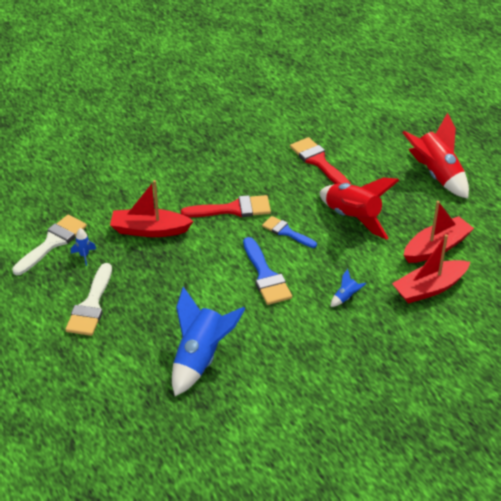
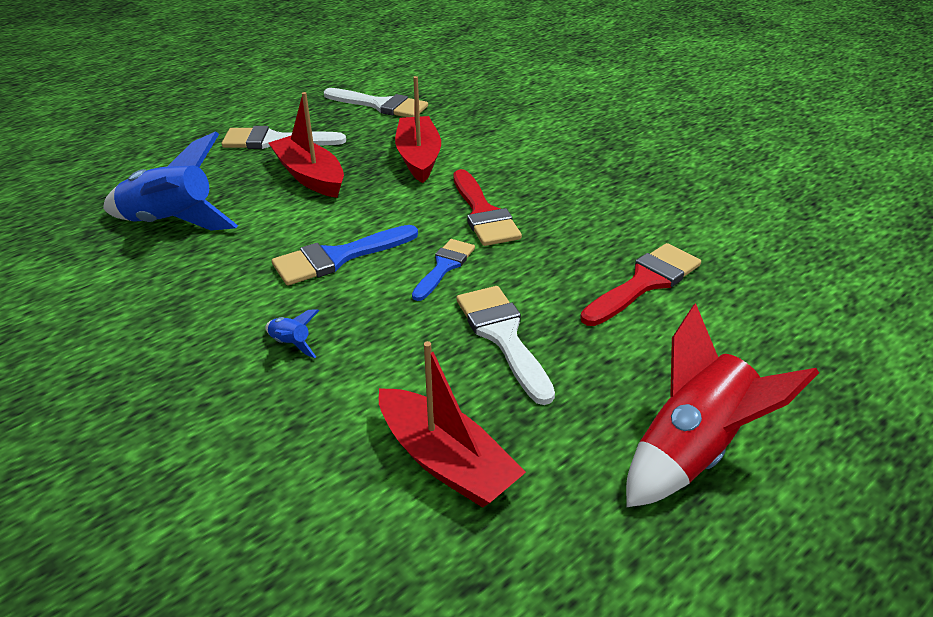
camera: 80 degrees right, 5 degrees down
(84, 255) = (361, 125): blue rocket -> none
(353, 218) = (502, 336): red rocket -> white brush
(429, 288) = (319, 455): red boat -> red boat (310, 176)

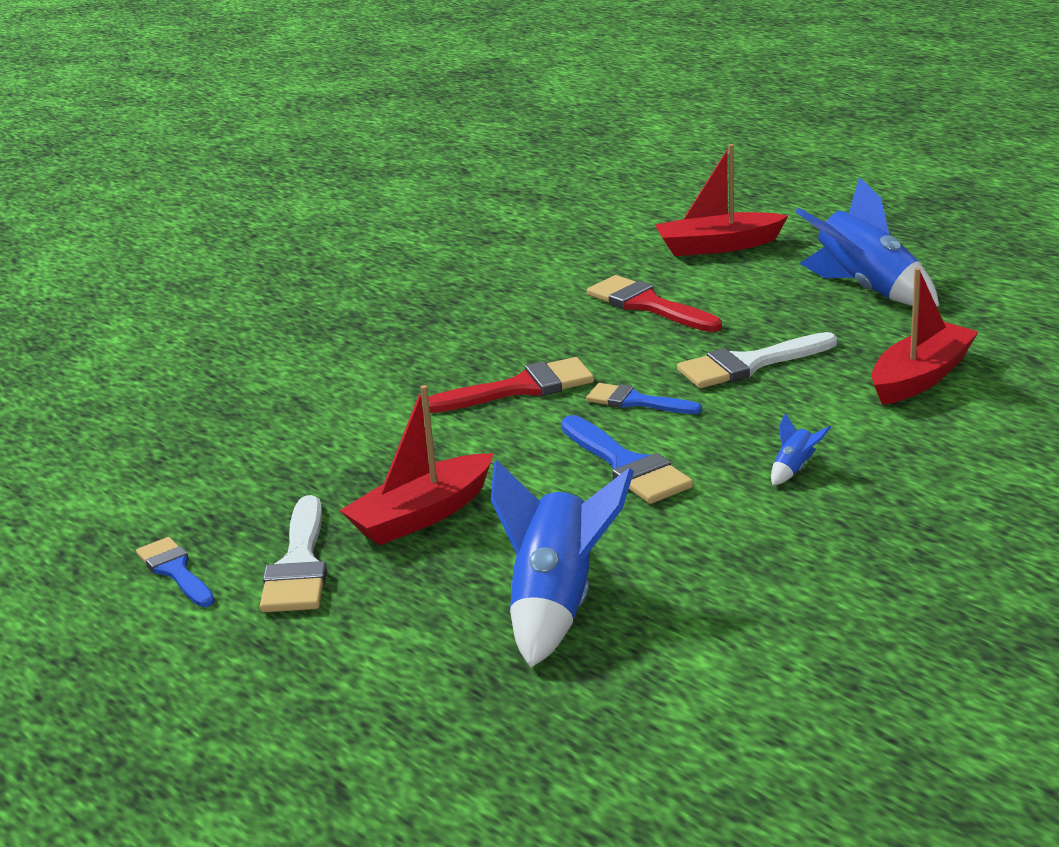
camera: 90 degrees left, 10 degrees down
(291, 109) = (175, 571): none -> blue brush
(381, 105) = (186, 489): white brush -> none
(418, 158) = (373, 441): red boat -> red boat (717, 246)
(693, 451) = (866, 289): red rocket -> blue rocket

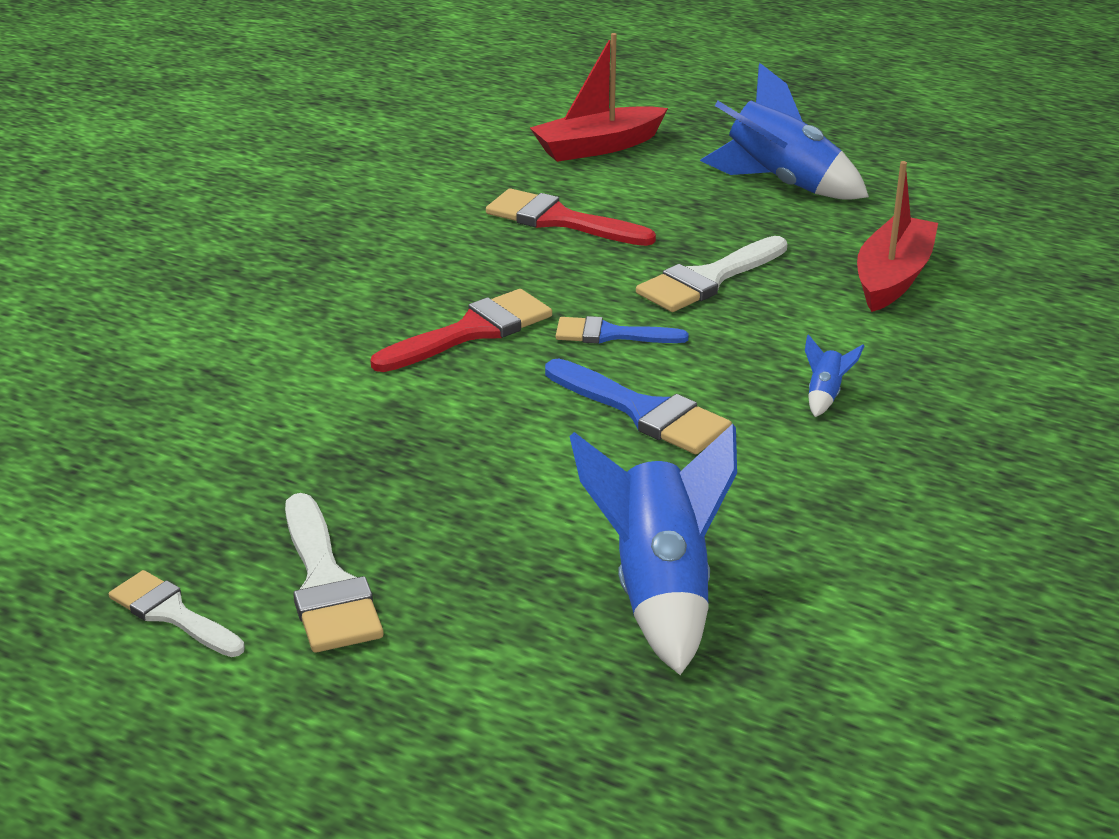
camera: 20 degrees left, 5 degrees up
(175, 571) = (171, 614): blue brush -> white brush
(421, 515) = (441, 501): red boat -> none

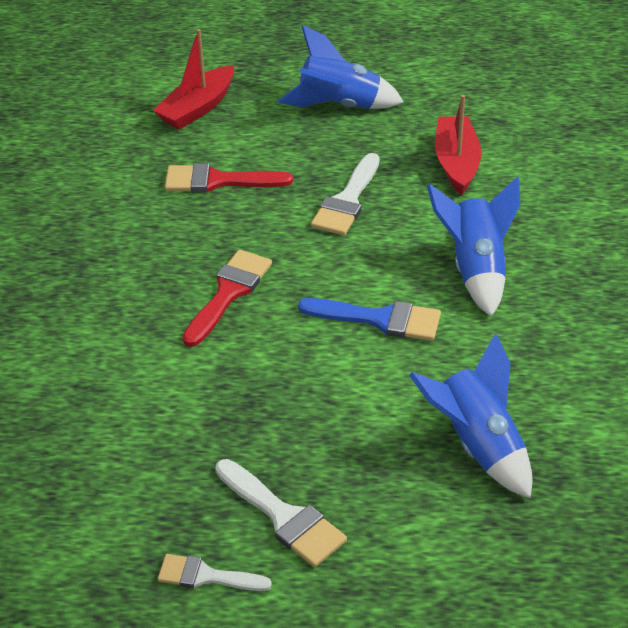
camera: 25 degrees left, 10 degrees up
(610, 334) = (318, 266): blue brush -> none
(825, 395) = (476, 269): blue rocket -> blue rocket, size x2.43

